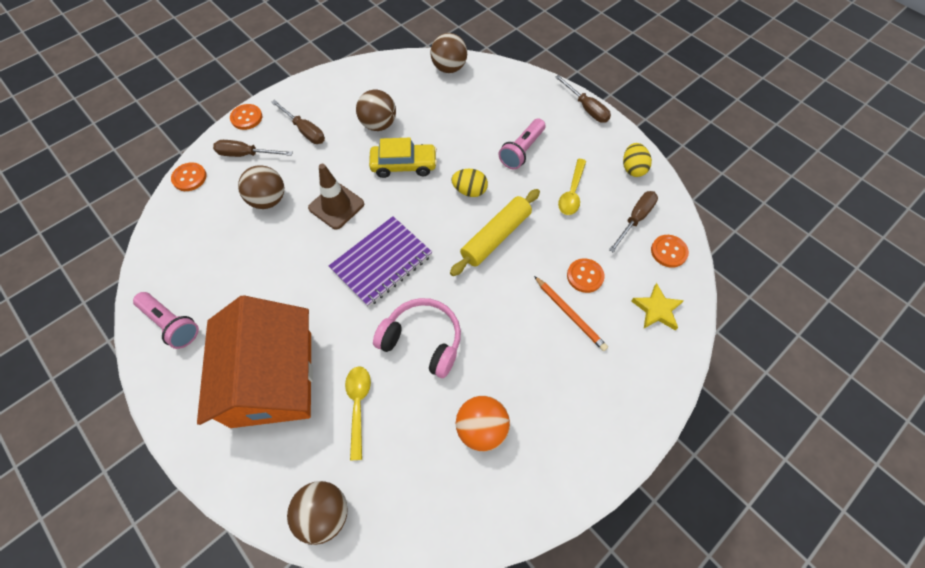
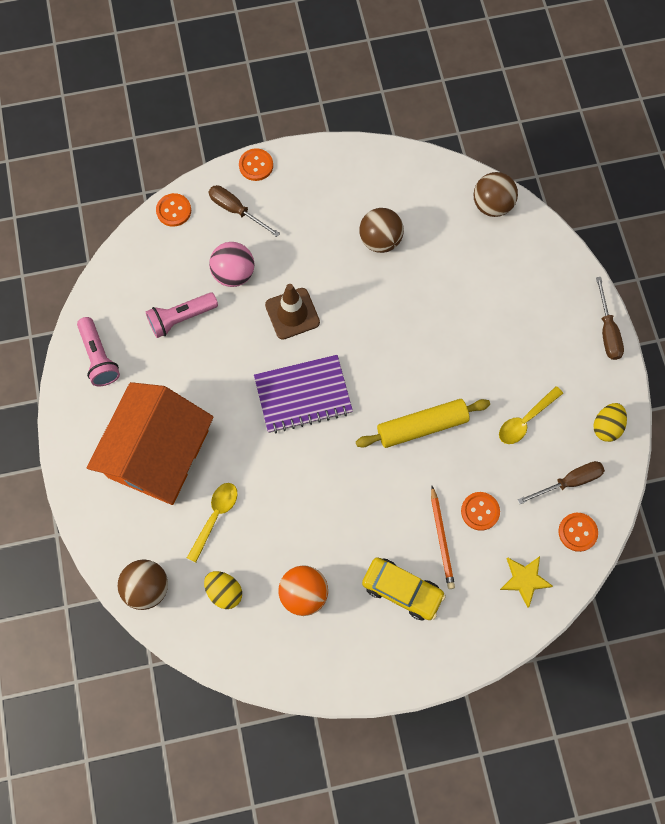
camera: 30 degrees right, 10 degrees up
(268, 200) = (234, 274): brown ball -> pink ball
(305, 131) = (304, 210): brown screwdriver -> none
(404, 165) = (379, 301): yellow car -> yellow car (402, 590)
(422, 341) = (298, 490): pink headphones -> none
(469, 191) = (426, 364): yellow egg -> yellow egg (224, 591)
(522, 151) = (506, 346): pink flashlight -> pink flashlight (181, 318)

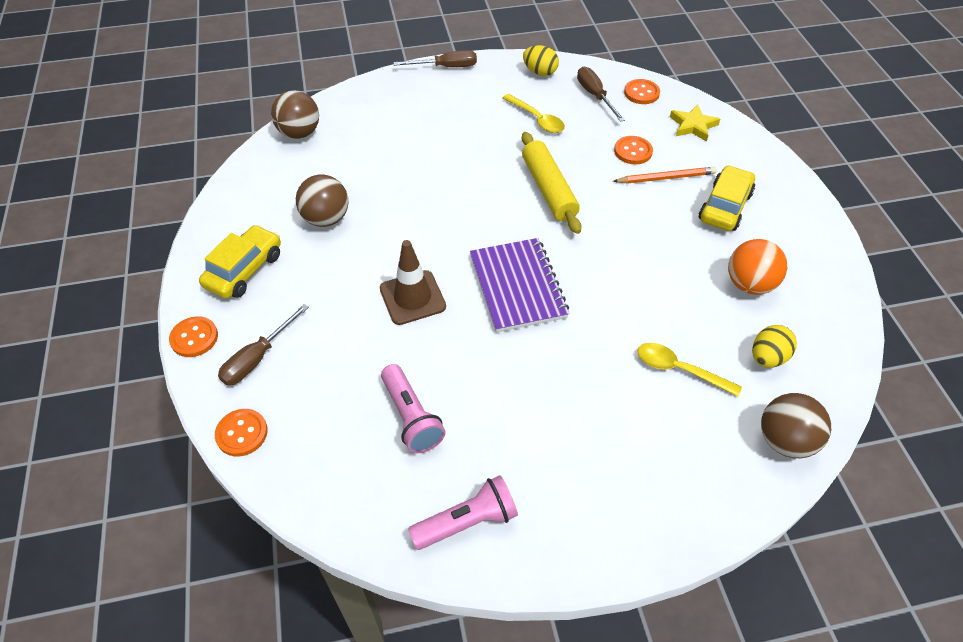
camera: 90 degrees left, 20 degrees down
(158, 453) = (606, 436): orange house -> none
(234, 274) = (351, 358): pink ball -> none
(322, 187) = (244, 270): none -> yellow car

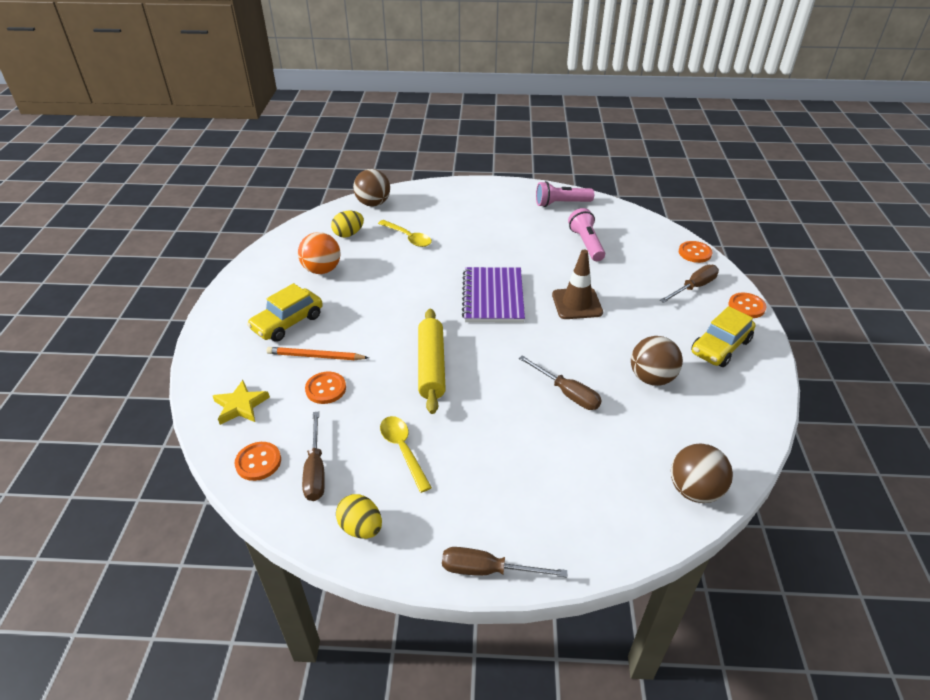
camera: 165 degrees left, 10 degrees down
(410, 188) = (567, 393): none -> brown screwdriver

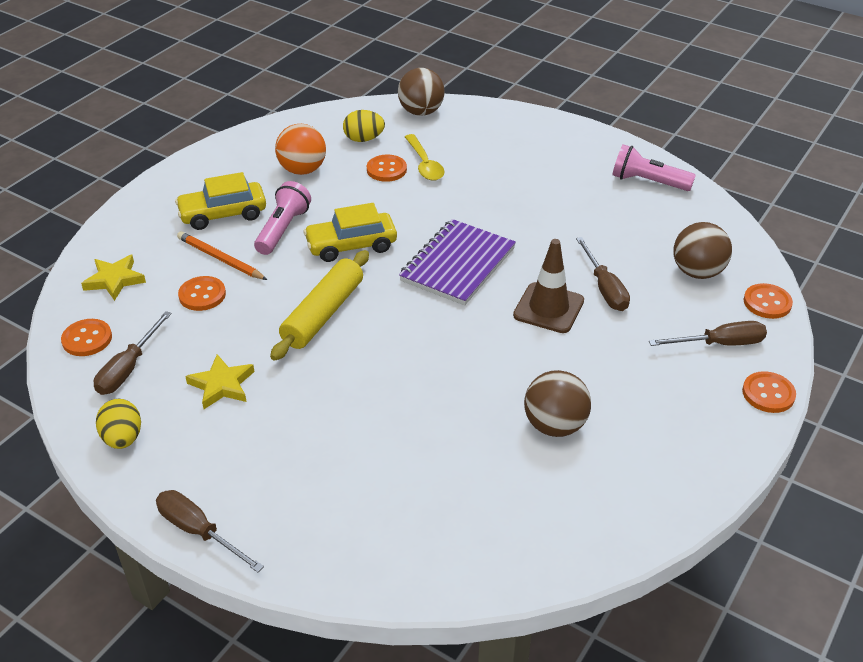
camera: 30 degrees right, 0 degrees up
(384, 250) = (386, 169): none -> orange button
(403, 450) = (222, 385): yellow spoon -> yellow star
(567, 393) = (440, 401): brown screwdriver -> brown screwdriver (604, 288)
(586, 244) = (631, 242): pink flashlight -> pink flashlight (283, 229)
(694, 490) = (481, 562): brown ball -> brown ball (697, 272)
(720, 347) = (679, 426): yellow car -> yellow car (351, 245)

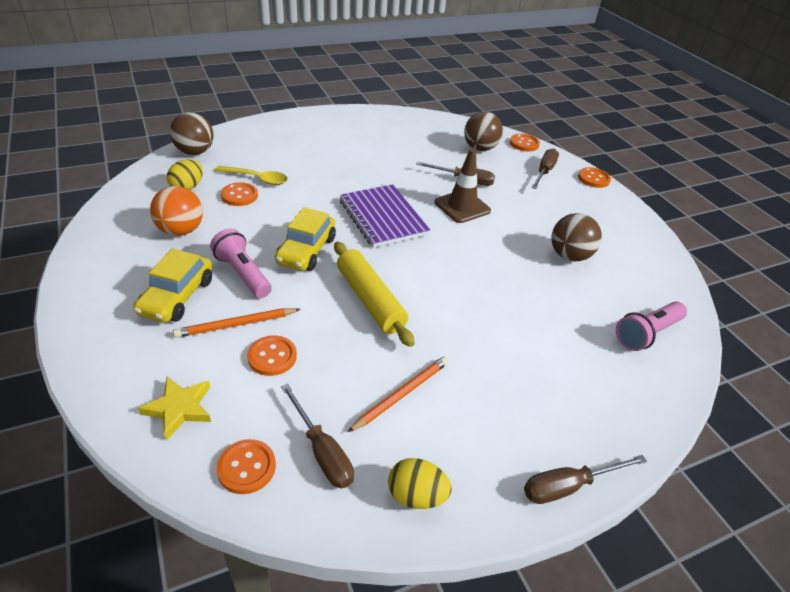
camera: 60 degrees left, 0 degrees up
(222, 385) = (401, 394): yellow star -> orange pencil
(648, 182) = (385, 122): pink flashlight -> pink flashlight (647, 334)

